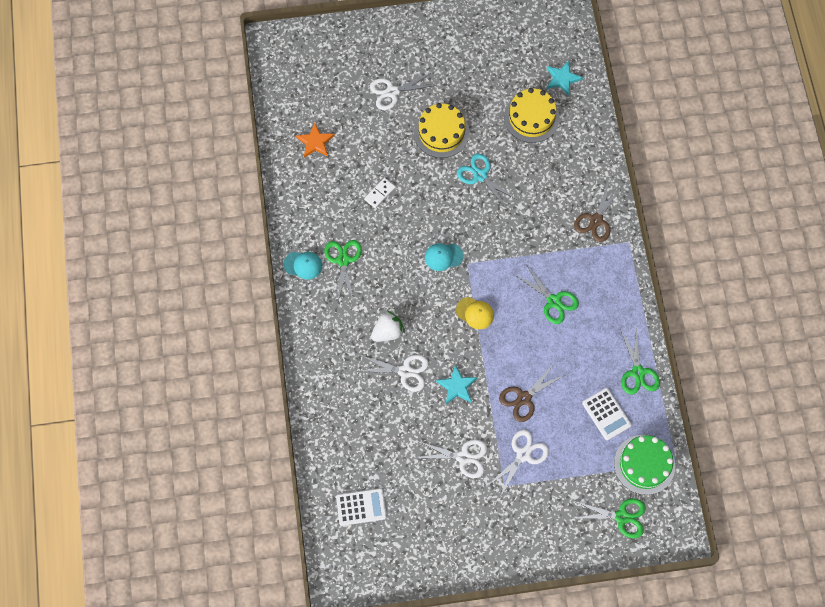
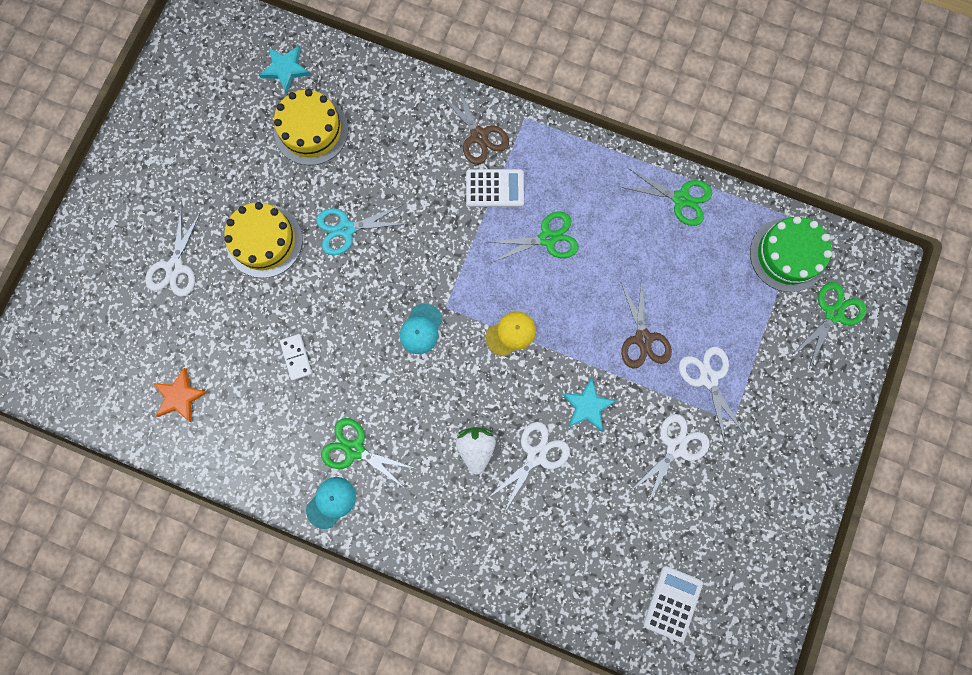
camera: 60 degrees left, 10 degrees up
(606, 414) = (709, 260): white calculator -> white calculator (494, 188)

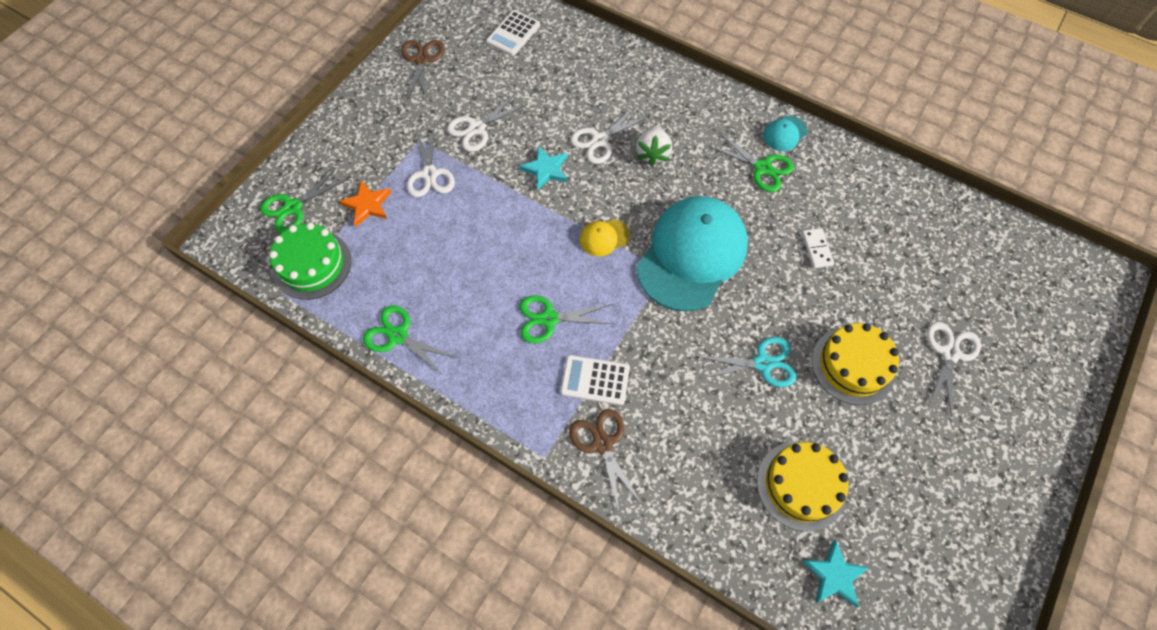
camera: 170 degrees left, 15 degrees down
(180, 396) = (929, 233): orange star -> orange star (367, 205)
(421, 329) = (692, 255): turquoise cap -> turquoise cap, size x2.49
(643, 339) = (479, 214): brown scissors -> brown scissors (422, 59)

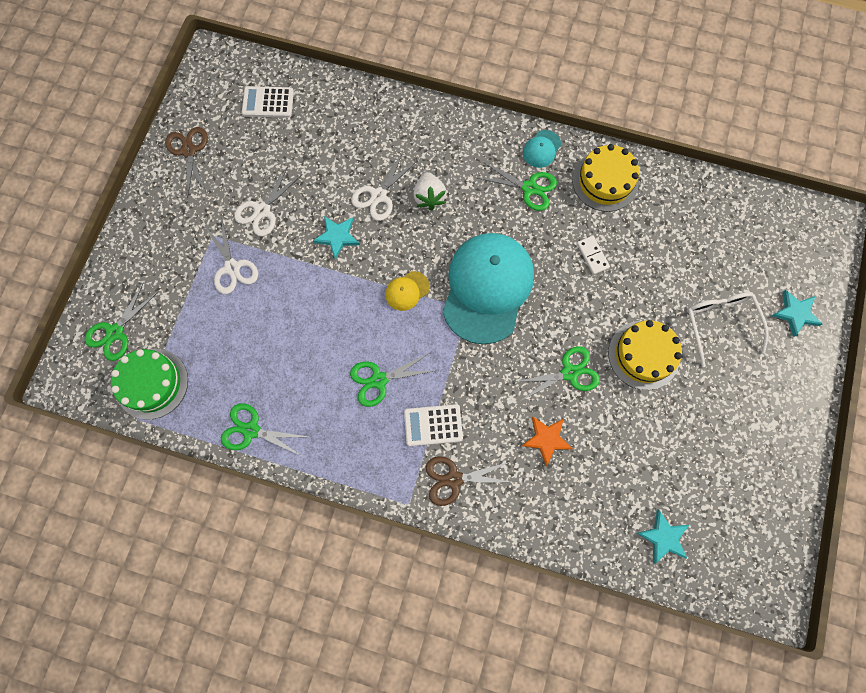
camera: 15 degrees left, 10 degrees up
(367, 205) = (184, 312): orange star -> orange star (546, 439)
(513, 34) = (268, 102): white calculator -> white calculator turned 75 degrees clockwise
(602, 443) = (453, 479): brown scissors -> brown scissors turned 60 degrees counterclockwise
(763, 363) = (570, 373): turquoise scissors -> green scissors
(801, 485) = (622, 470): yellow cake -> yellow cake (605, 181)
(950, 353) = (719, 323): white scissors -> white glasses
(1043, 364) = (795, 313): none -> turquoise star

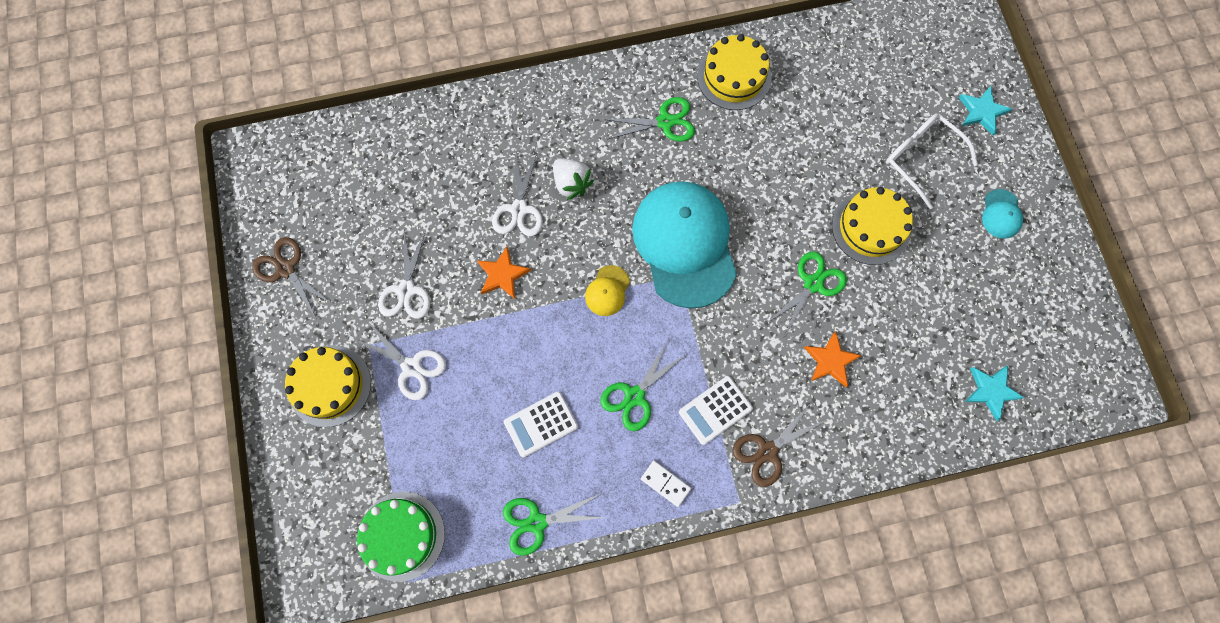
camera: 30 degrees left, 0 degrees up
(115, 332) = (326, 506): green scissors -> none
(168, 249) = (329, 385): none -> yellow cake
(268, 102) = (341, 173): white calculator -> white calculator (541, 424)
(337, 237) = (502, 274): turquoise star -> orange star
(541, 149) = (653, 76): turquoise cap -> turquoise cap (1001, 214)
(592, 255) = (766, 157): white domino -> white domino (665, 483)

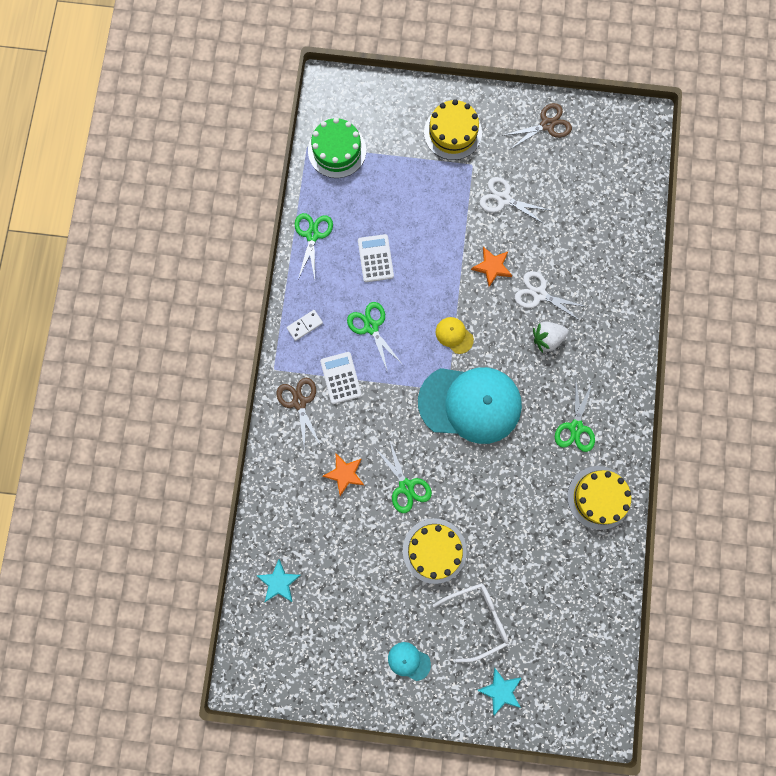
camera: 110 degrees right, 5 degrees up
(412, 367) = (446, 187): white scissors -> none

